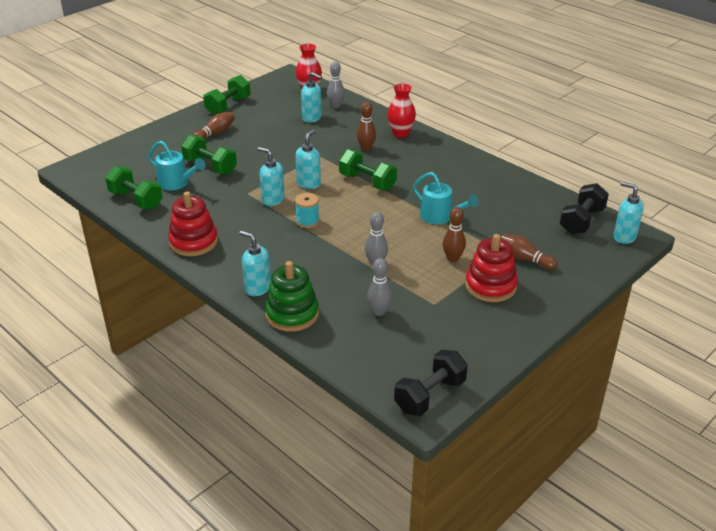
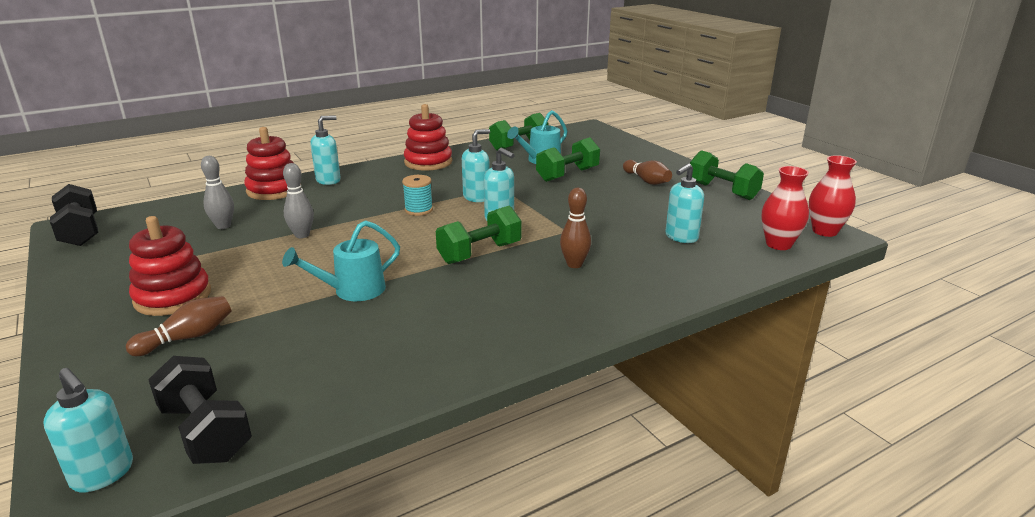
camera: 105 degrees right, 10 degrees down
(292, 314) = (274, 190): green stacking toy -> red stacking toy
(336, 106) = (722, 258): grey bowling pin -> none
(400, 133) = (614, 300): red vase -> red vase (824, 231)
(453, 258) = (255, 282): brown bowling pin -> none
(624, 237) = (103, 474): turquoise soap dispenser -> turquoise soap dispenser turned 75 degrees clockwise

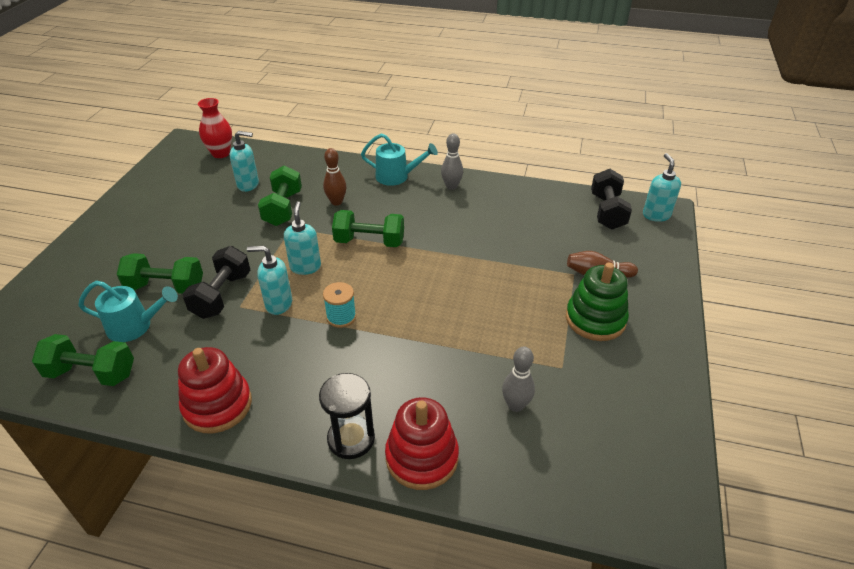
camera: 135 degrees left, 15 degrees up
(80, 232) = (663, 496): black dumbbell -> black dumbbell (222, 295)
(173, 297) = (595, 319): red stacking toy -> green stacking toy
(302, 235) = (460, 341): grey bowling pin -> grey bowling pin (451, 186)
(328, 180) = (351, 439): turquoise soap dispenser -> black hourglass
(352, 291) = (478, 256): turquoise watering can -> turquoise watering can (397, 177)
(646, 181) = (142, 240): brown bowling pin -> none
(722, 191) = (134, 200): green dumbbell -> green dumbbell (283, 208)
(824, 231) = (180, 146): red vase -> none

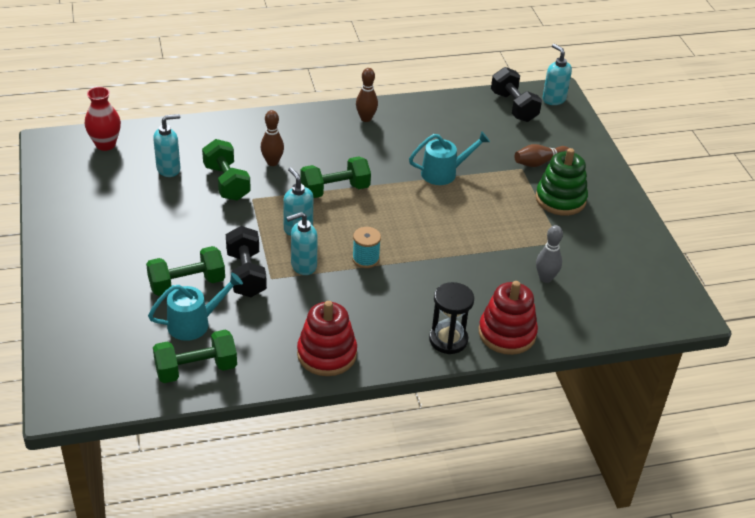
camera: 30 degrees left, 0 degrees up
(397, 177) = (308, 122): turquoise watering can -> turquoise watering can (444, 173)
(451, 186) = (366, 118): grey bowling pin -> brown bowling pin

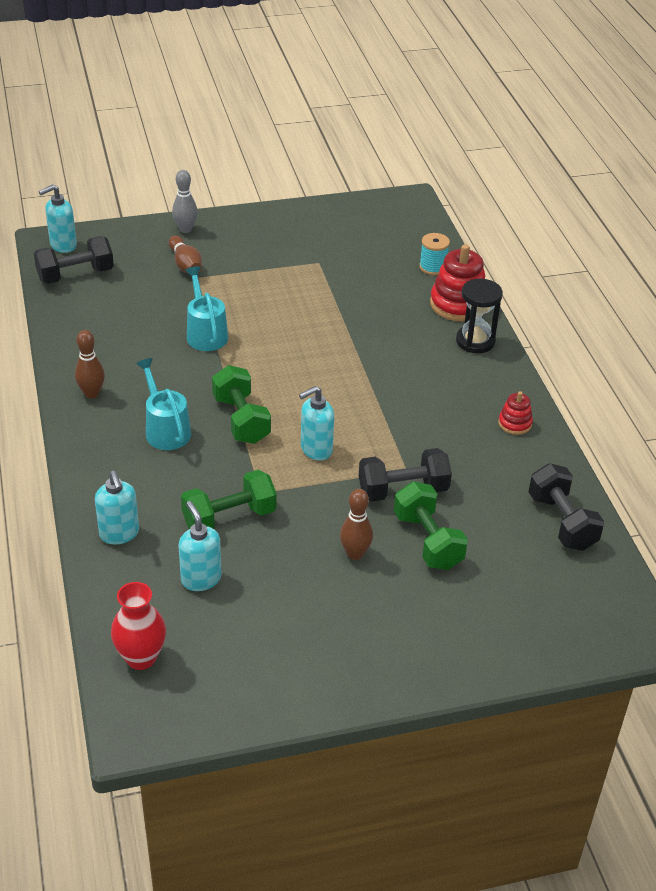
camera: 90 degrees left, 0 degrees up
(195, 323) = (491, 528): turquoise watering can -> turquoise watering can (165, 429)
(196, 369) = (562, 522): green dumbbell -> black dumbbell
(272, 162) = (185, 476): brown bowling pin -> brown bowling pin (355, 553)
(303, 266) = (381, 444): turquoise soap dispenser -> turquoise soap dispenser (119, 534)
(327, 354) = (515, 423): red stacking toy -> red stacking toy, size x0.53
(365, 259) = (363, 395): turquoise spool -> turquoise spool (433, 267)
(545, 278) = (375, 275): grey bowling pin -> grey bowling pin (185, 229)
(560, 199) = (249, 256): green stacking toy -> none

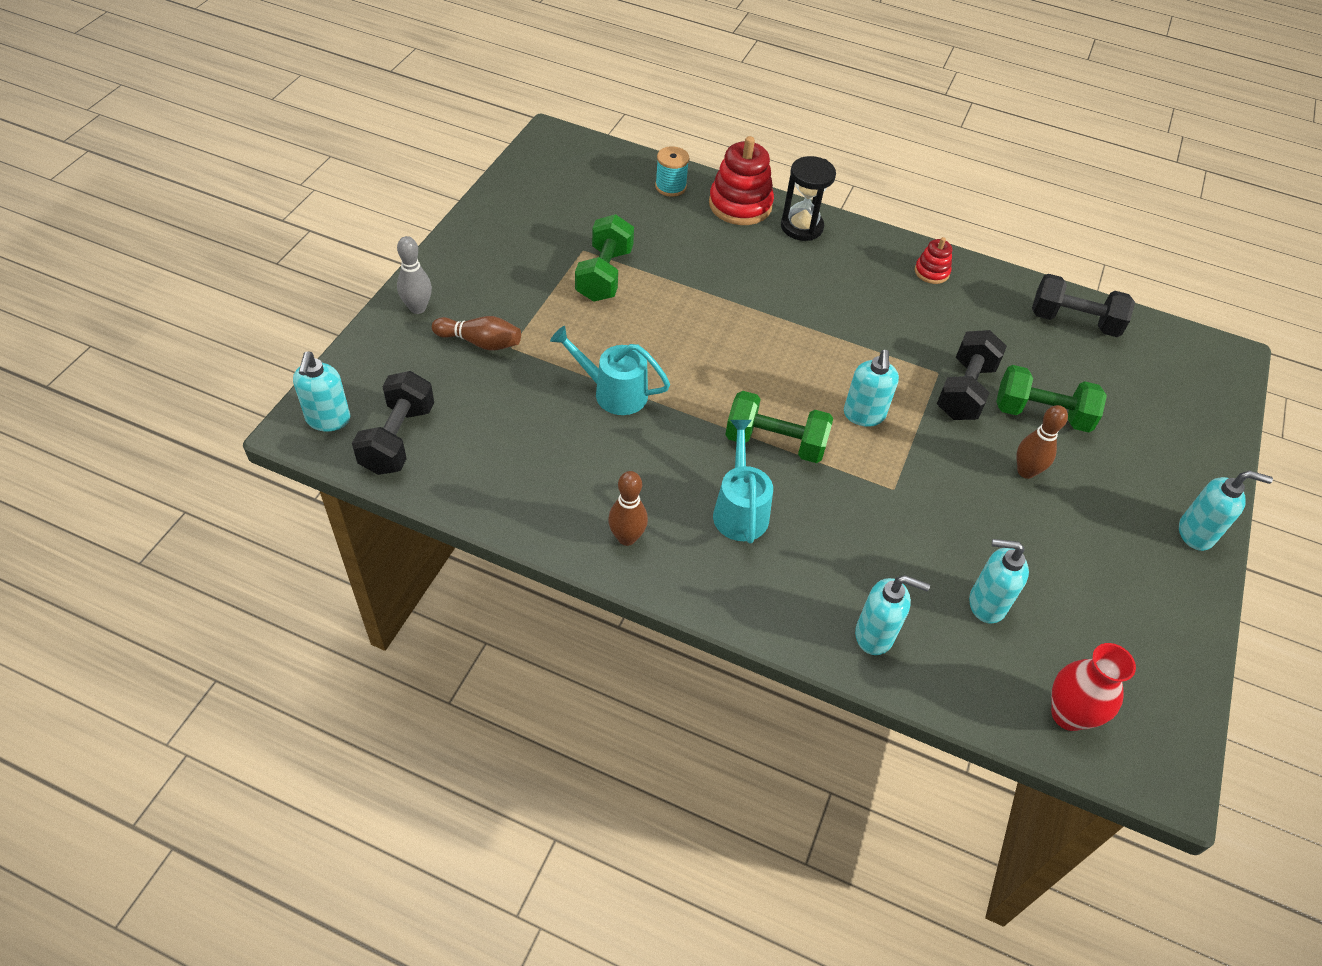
camera: 55 degrees left, 10 degrees up
(165, 429) = (739, 509): turquoise watering can -> turquoise watering can turned 75 degrees clockwise
(229, 518) = (914, 533): green dumbbell -> green dumbbell (604, 275)
(397, 676) = (1196, 533): none -> turquoise soap dispenser

